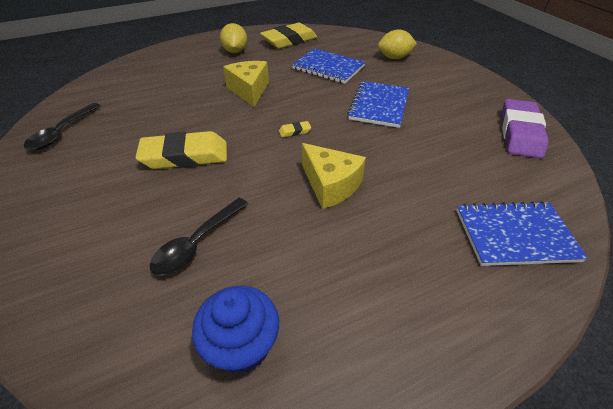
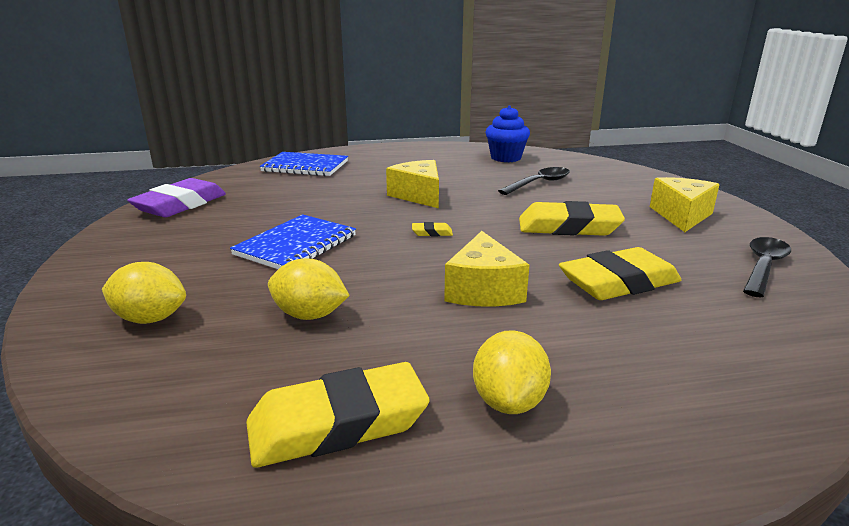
camera: 165 degrees left, 20 degrees down
(66, 192) = (681, 216): none -> yellow cheese
(170, 106) = (618, 282): none -> yellow eraser
(328, 68) = (309, 315): blue notebook -> yellow lemon

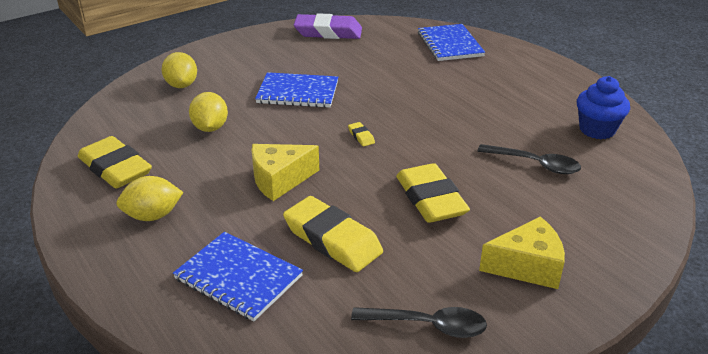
camera: 65 degrees right, 10 degrees up
(418, 195) = (435, 111): yellow cheese -> none
(679, 352) = (238, 278): none -> blue notebook

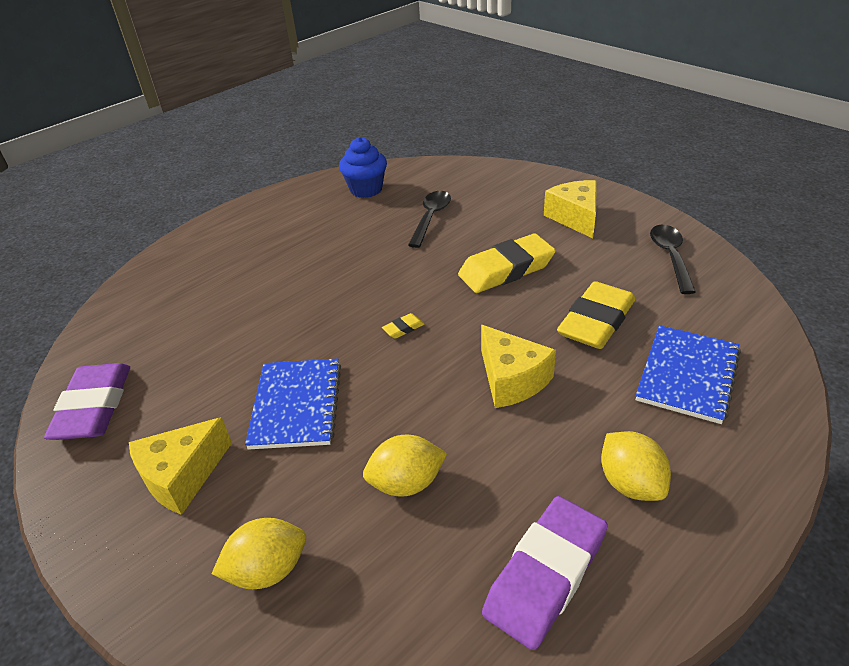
camera: 95 degrees left, 5 degrees up
(115, 168) = (545, 575): yellow eraser -> purple eraser
(259, 60) = (182, 476): none -> yellow cheese
(449, 44) = (169, 283): blue notebook -> none

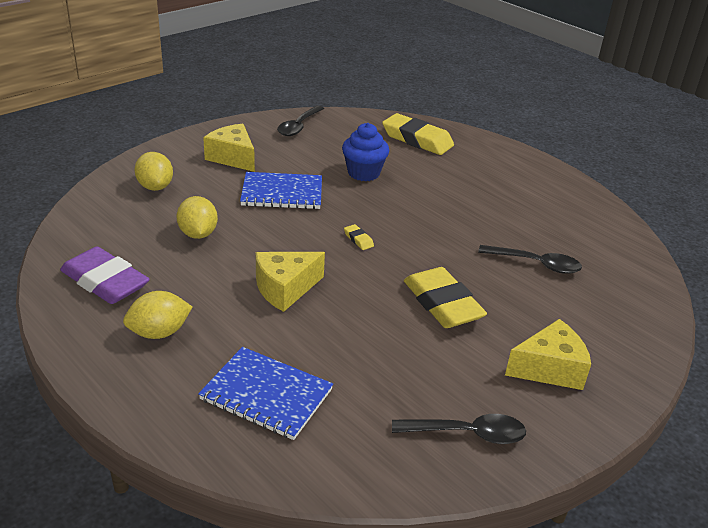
camera: 85 degrees right, 5 degrees down
(94, 407) = (299, 126): purple eraser -> black spoon
(366, 189) = (587, 227): blue cupcake -> blue cupcake (363, 173)
(596, 321) = (353, 350): yellow eraser -> yellow eraser (417, 139)

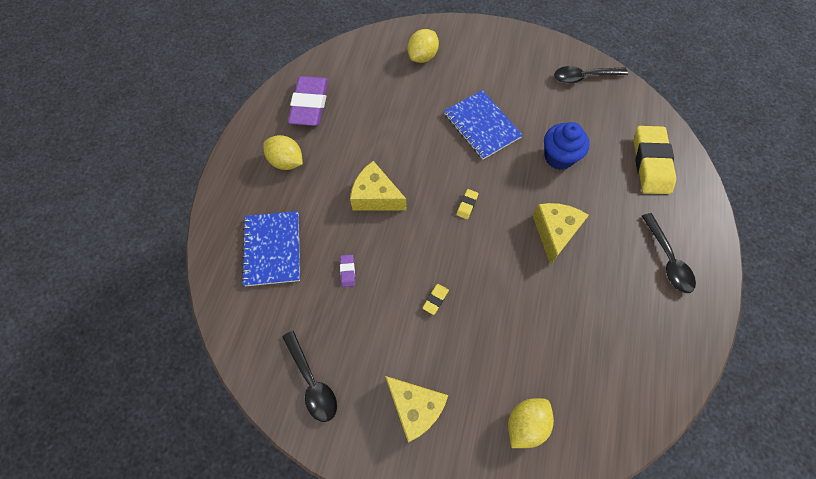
camera: 60 degrees right, 30 degrees up
(198, 234) = (392, 114): yellow lemon -> yellow lemon (525, 424)
(233, 157) = (498, 70): yellow cheese -> yellow cheese (554, 233)
(355, 347) = (347, 271): none -> purple eraser
(442, 303) = (435, 300): yellow eraser -> yellow eraser, size x0.40
(536, 264) = (542, 342): black spoon -> black spoon (667, 259)

